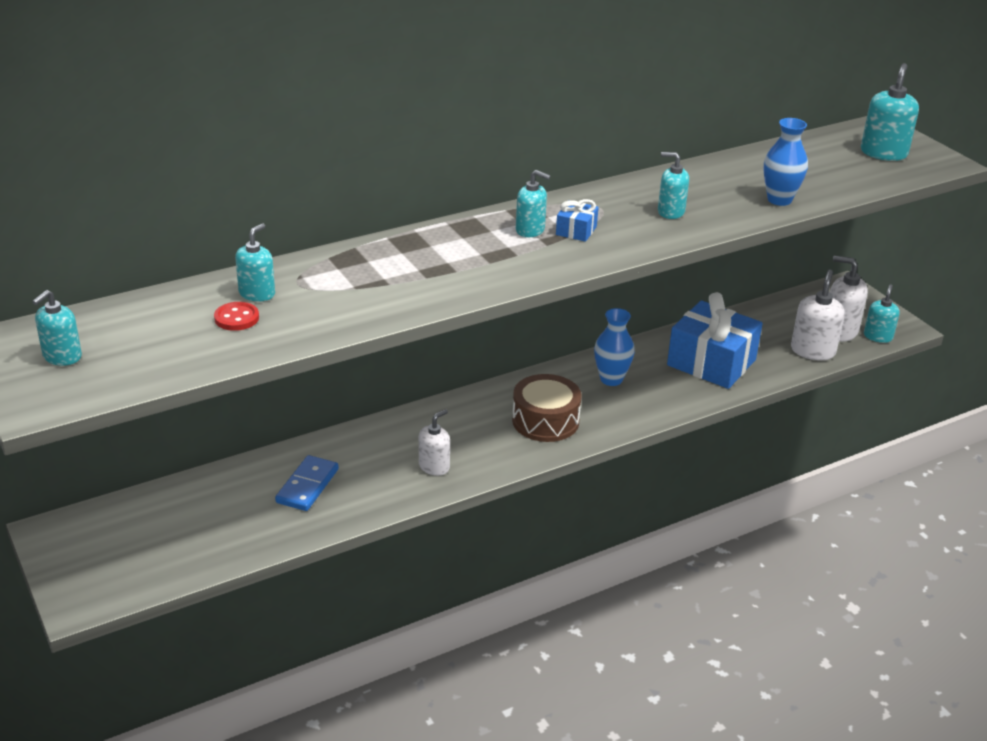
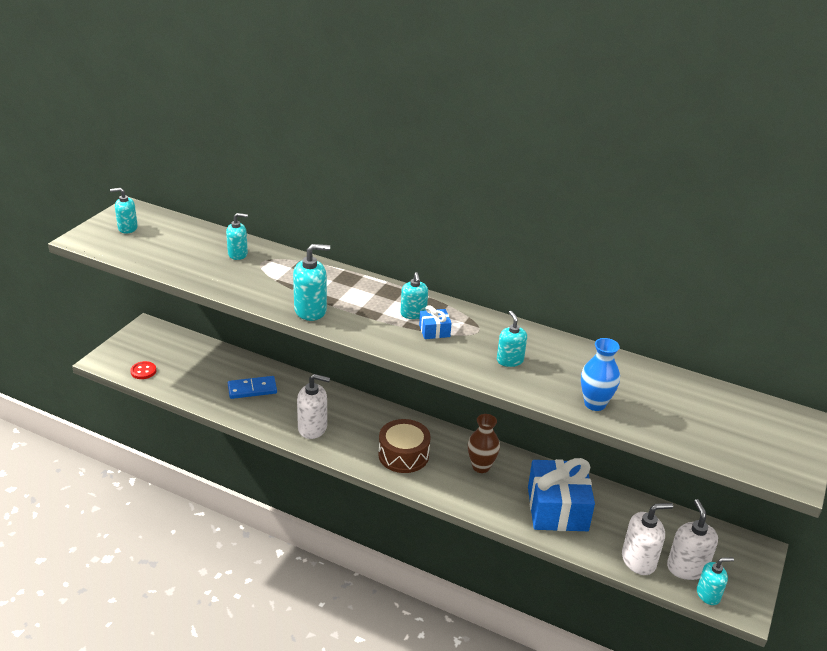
camera: 55 degrees right, 0 degrees up
(236, 318) = (207, 258): red button -> red button (143, 371)
(434, 466) = (312, 428): white soap dispenser -> white soap dispenser, size x1.51
(611, 379) = (481, 466): blue vase -> brown vase
(883, 153) = (756, 436): turquoise soap dispenser -> turquoise soap dispenser (310, 310)

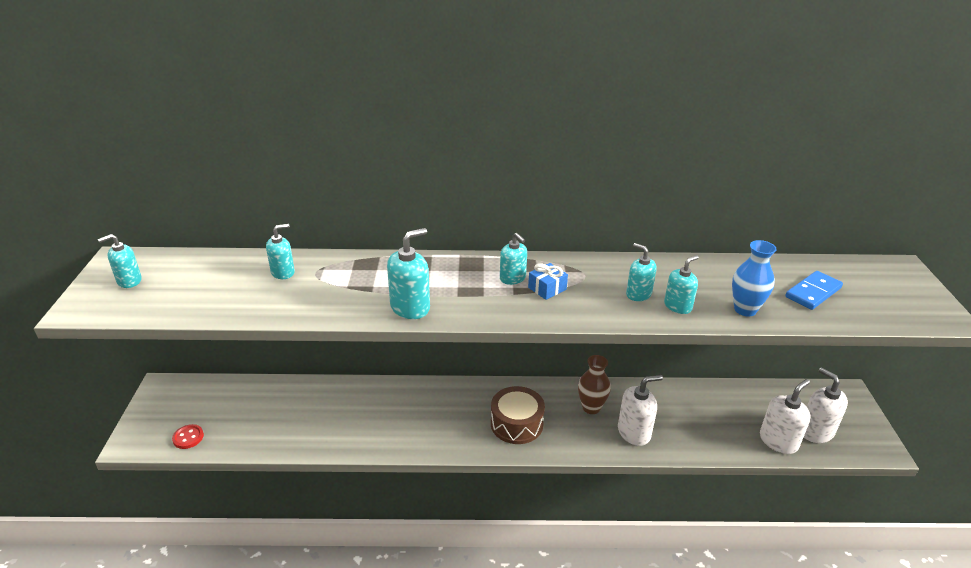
camera: 25 degrees left, 0 degrees up
(252, 389) = (323, 413): blue domino -> blue domino (813, 292)
(312, 428) = (412, 431): white soap dispenser -> white soap dispenser (634, 432)
(557, 509) = (681, 421): blue gift -> none
(708, 594) = (850, 448): turquoise soap dispenser -> turquoise soap dispenser (678, 306)

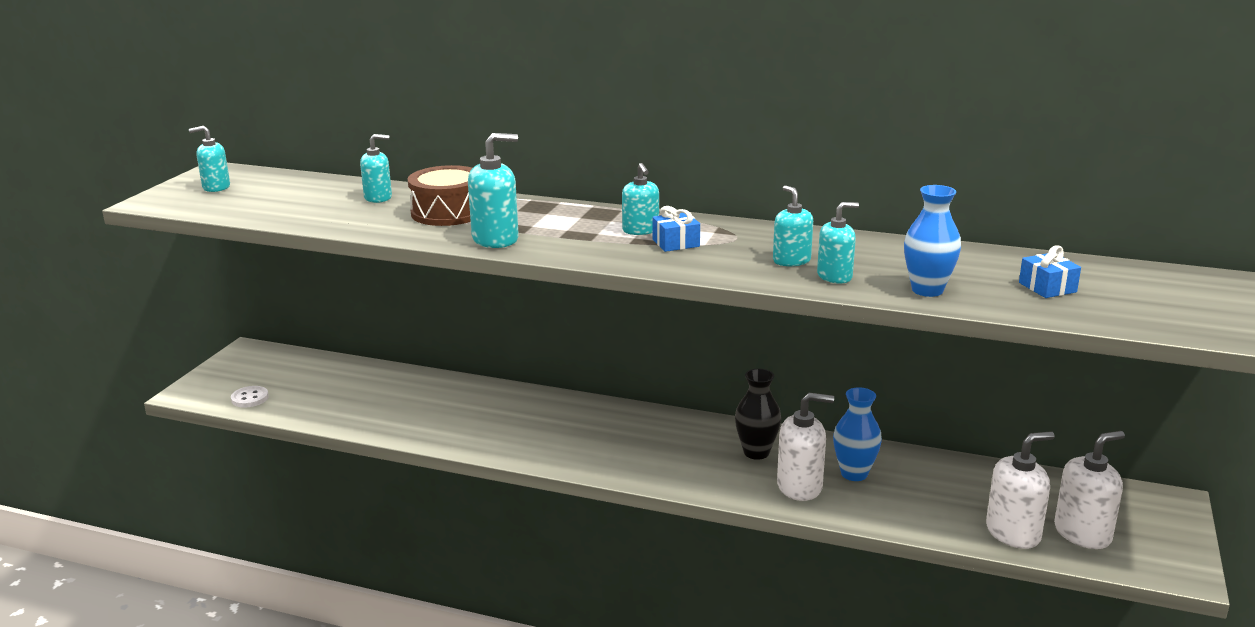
camera: 20 degrees right, 10 degrees down
(188, 437) = (250, 398): red button -> white button
(516, 424) = (643, 451): brown drum -> brown drum (448, 212)
(591, 407) = (756, 452): brown vase -> black vase
(661, 412) = (854, 474): none -> blue vase
(813, 292) = (1047, 287): blue domino -> blue gift
(816, 431) = (1082, 533): white soap dispenser -> white soap dispenser turned 75 degrees clockwise

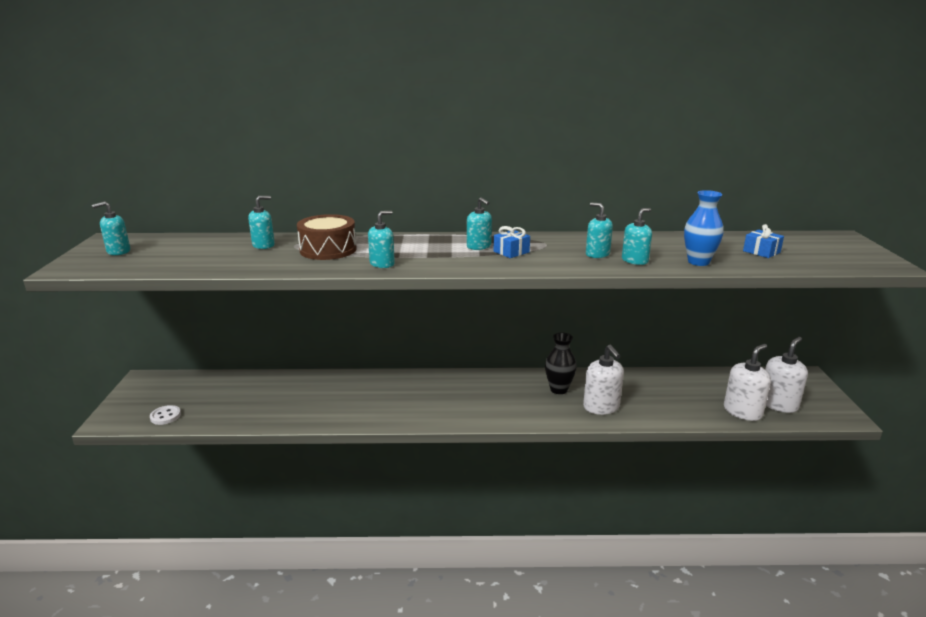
camera: 20 degrees left, 0 degrees up
(495, 239) = (382, 264): turquoise soap dispenser -> turquoise soap dispenser, size x0.66
(800, 487) = (601, 407): white soap dispenser -> white soap dispenser turned 90 degrees clockwise
(854, 474) = (627, 392): blue vase -> none

